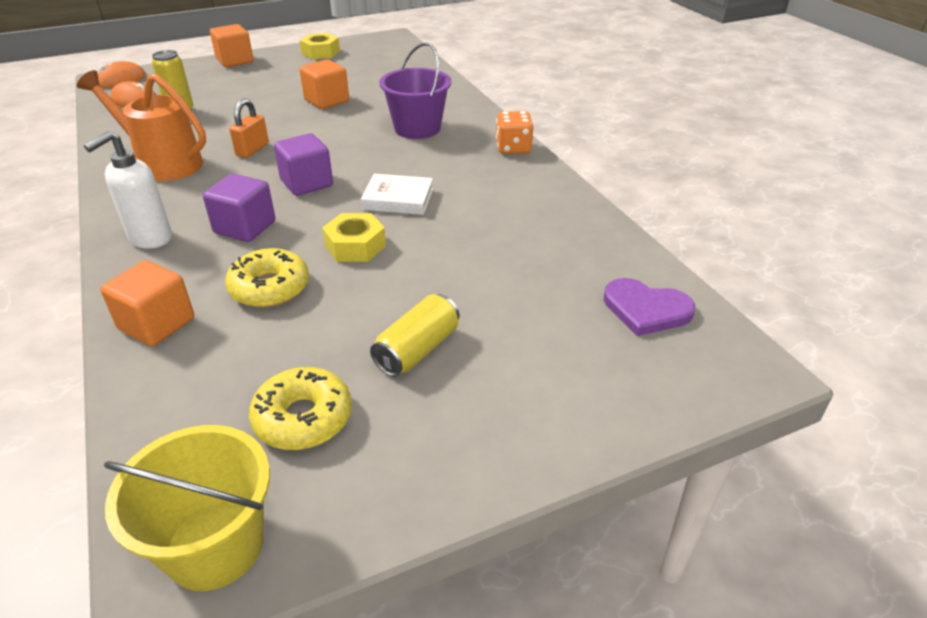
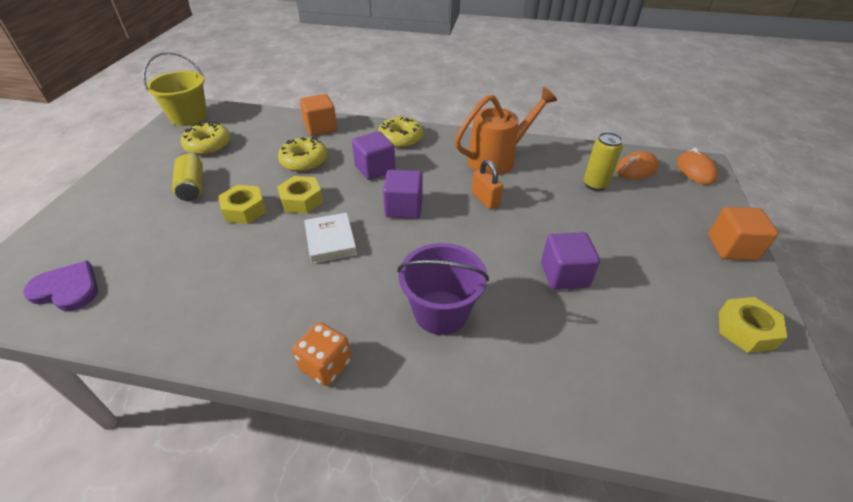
camera: 125 degrees right, 5 degrees up
(150, 238) = (401, 138): white soap dispenser -> yellow donut
(326, 101) = (564, 275): orange cube -> purple cube
(398, 199) = (330, 241): white book -> white book turned 60 degrees counterclockwise
(413, 275) = (244, 210): none -> yellow nut
(646, 309) = (67, 289): purple heart -> purple heart turned 45 degrees clockwise

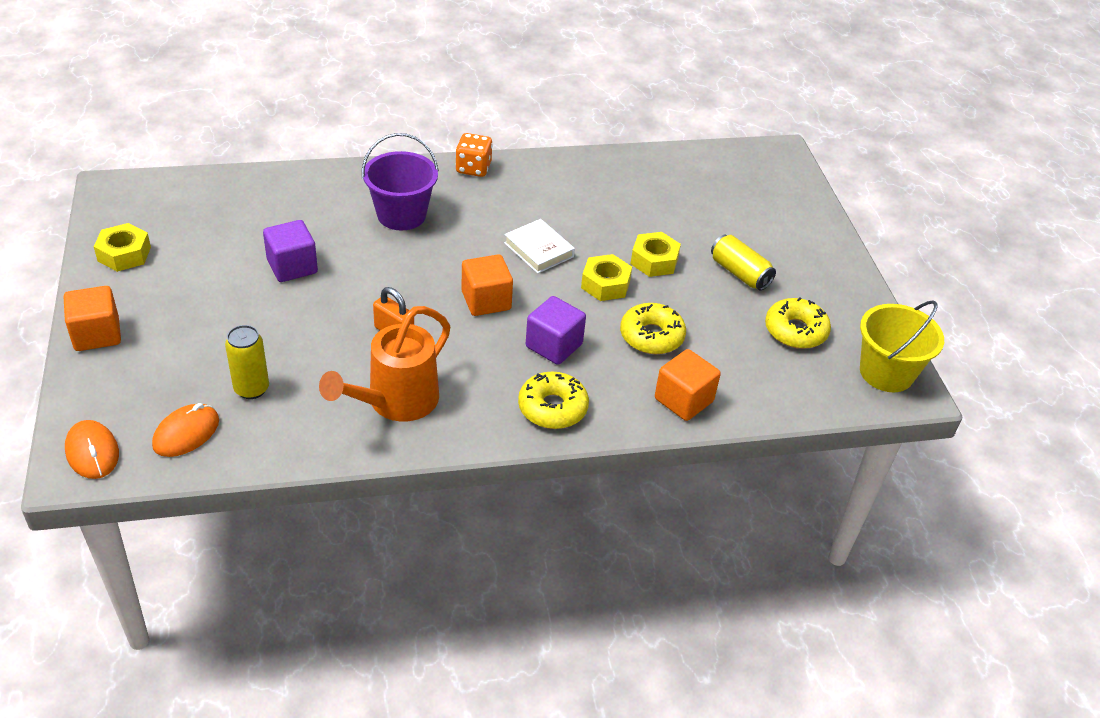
camera: 155 degrees right, 0 degrees up
(67, 289) = (719, 171): purple heart -> none
(404, 208) = (486, 301): purple cube -> orange cube

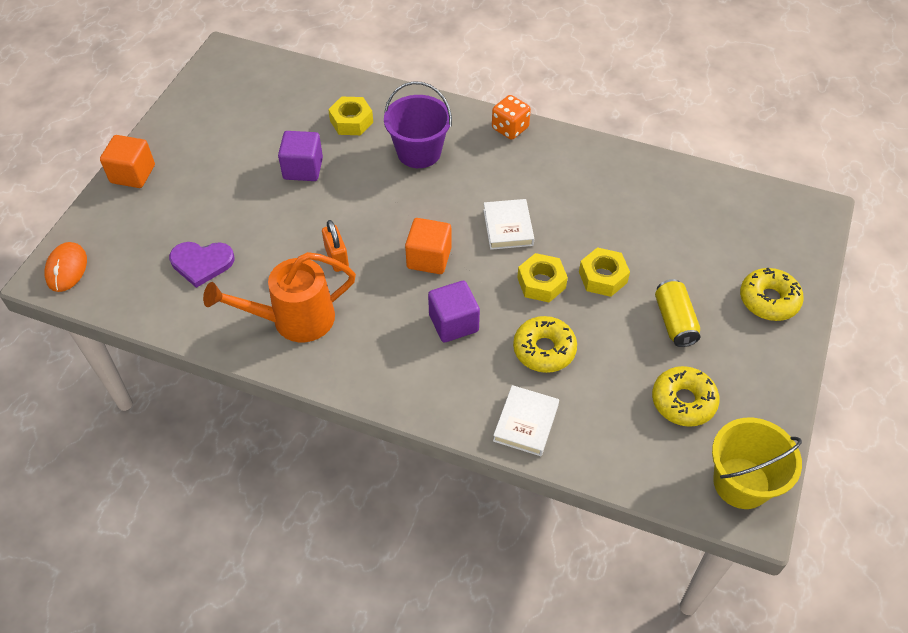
camera: 35 degrees right, 10 degrees up
(124, 254) = (195, 113): yellow nut -> yellow nut (351, 121)
(186, 433) = (134, 280): orange mouse -> none
(251, 389) = (201, 263): yellow can -> purple heart
(552, 408) = (410, 380): yellow donut -> yellow donut (768, 300)
(683, 400) = (526, 423): orange cube -> white book

